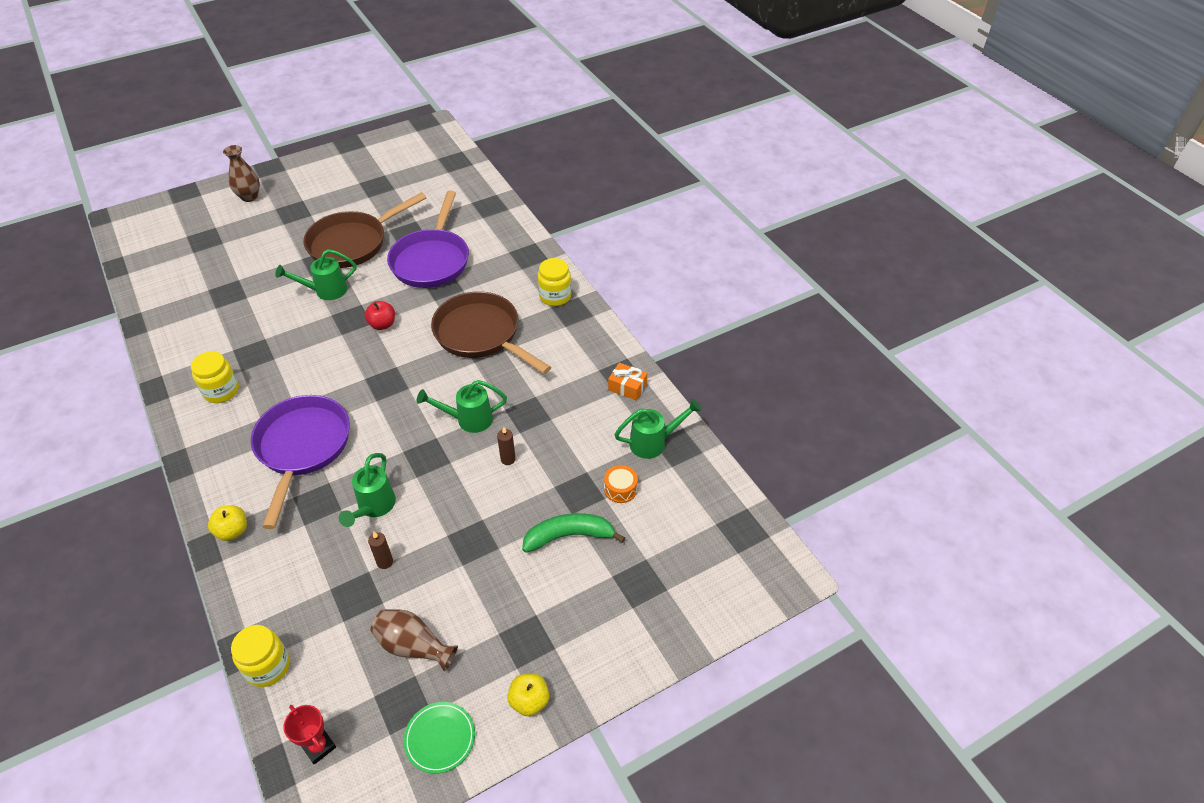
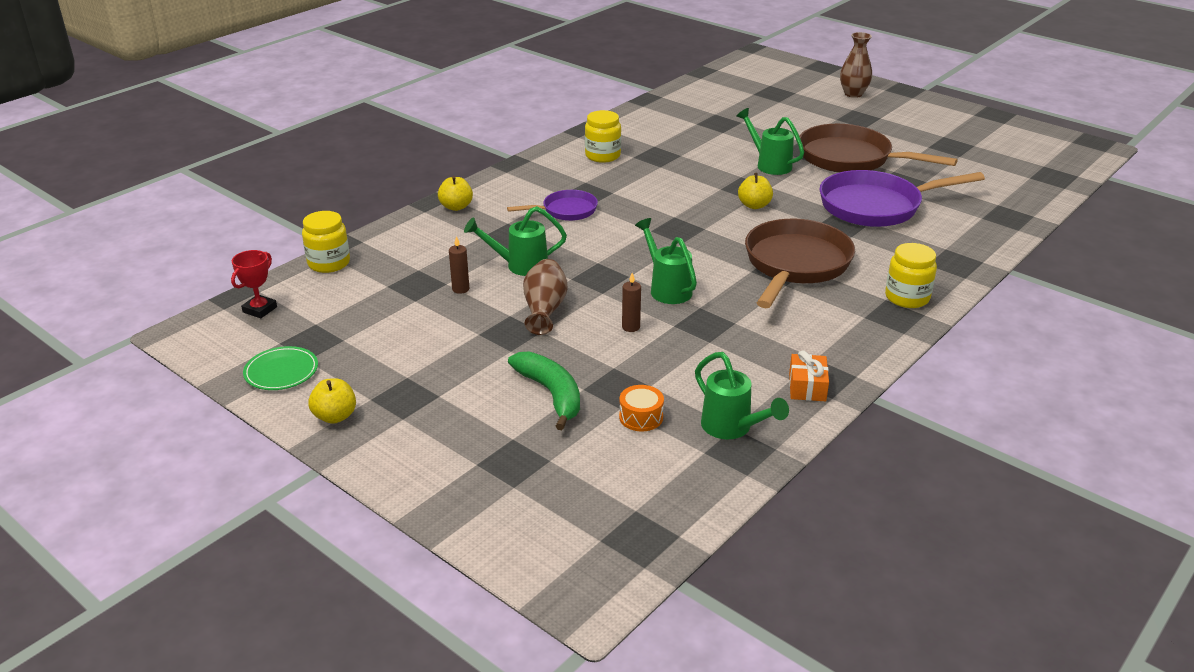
camera: 70 degrees right, 15 degrees down
(302, 448) = (566, 211): purple pan -> purple pan, size x0.54
(382, 324) = (754, 205): red apple -> yellow apple
(413, 646) = (374, 330): brown vase -> brown vase (544, 310)

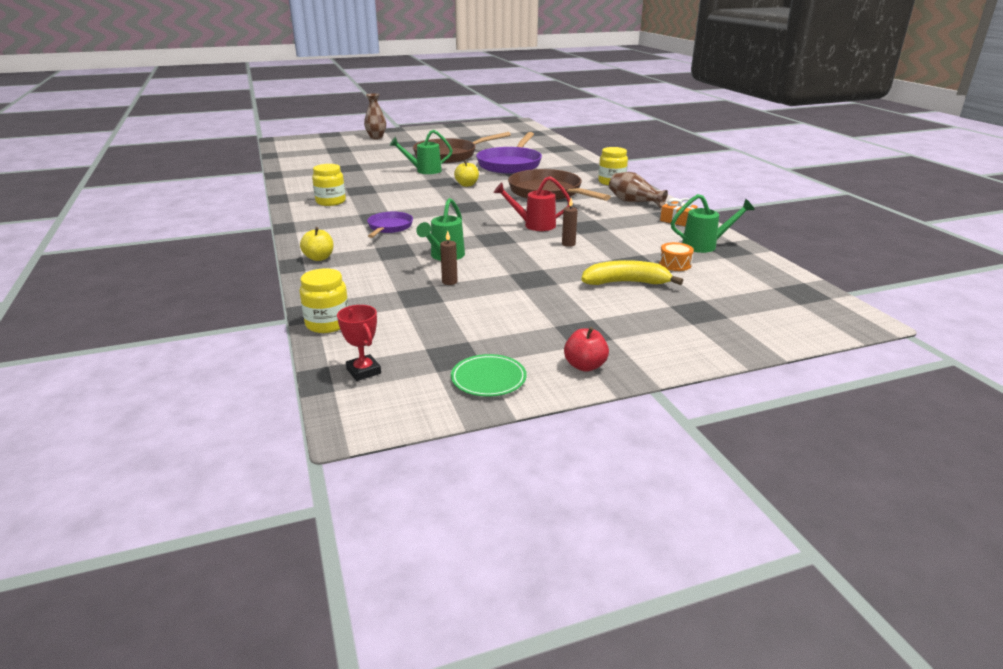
camera: 60 degrees left, 5 degrees down
(335, 416) = (585, 366): yellow apple -> red apple
(544, 310) = (516, 262): brown vase -> brown vase (633, 202)
(551, 394) = (626, 283): green banana -> yellow banana
(667, 288) = (534, 225): green watering can -> red watering can

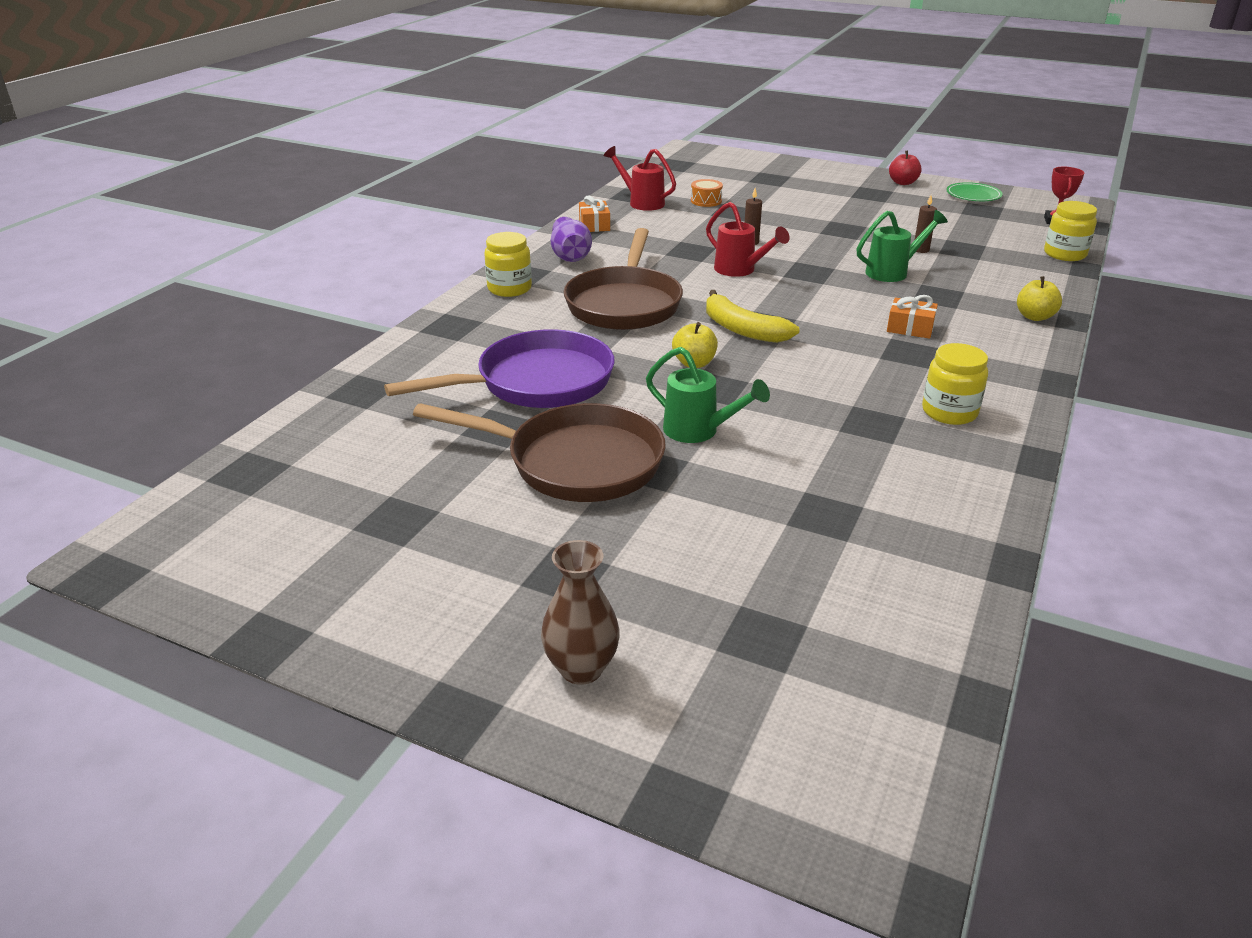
camera: 135 degrees left, 5 degrees up
(389, 227) = (910, 328): purple pan -> orange gift
(626, 283) = (776, 204): yellow banana -> yellow banana (742, 329)
(633, 202) = (570, 256): brown vase -> purple vase
(705, 245) = (641, 202): green watering can -> red watering can

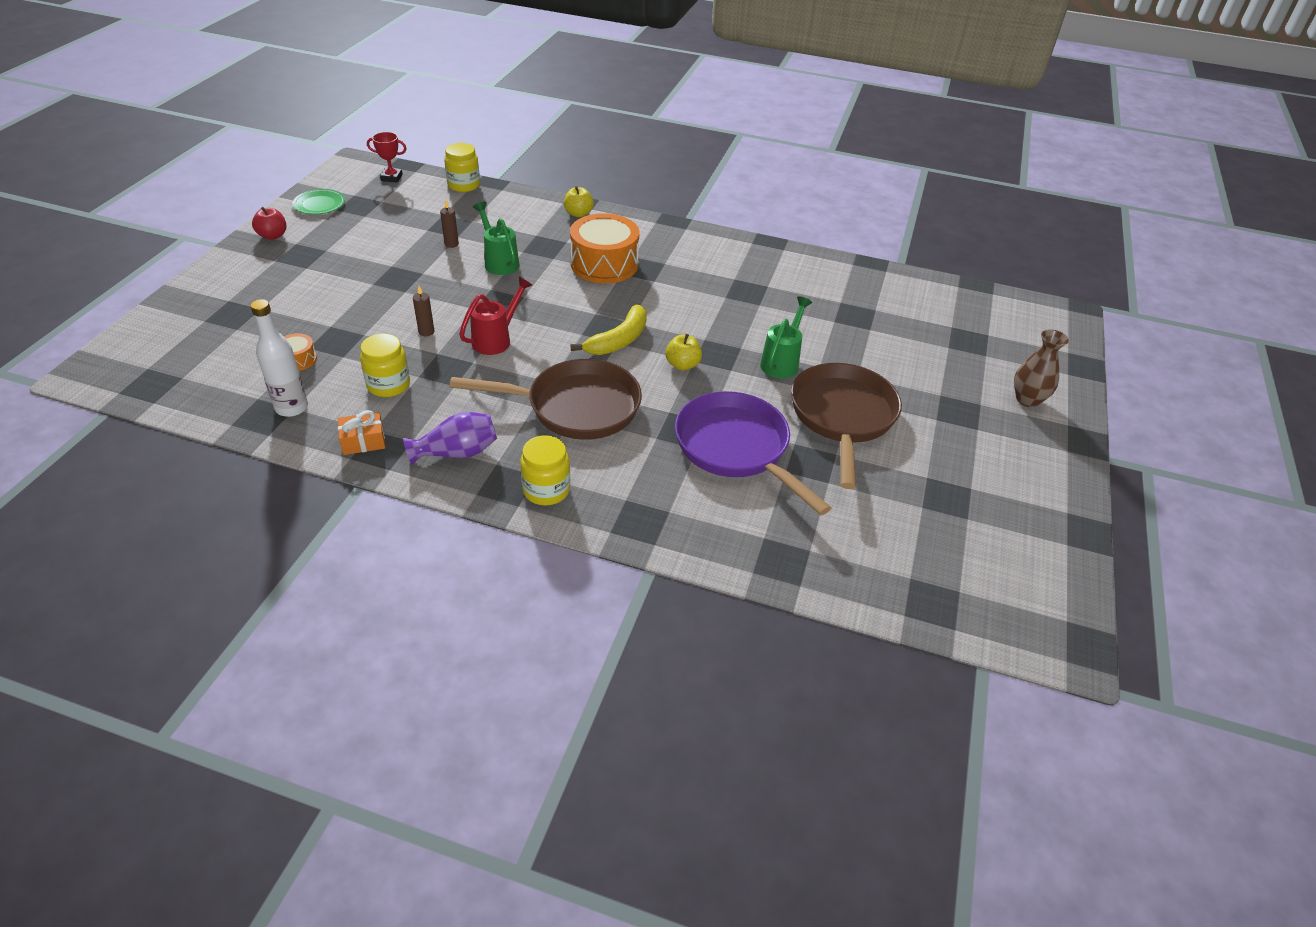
camera: 100 degrees left, 10 degrees up
(641, 202) = (292, 408): red watering can -> white bottle
(910, 328) = (604, 264): orange gift -> orange drum
(949, 412) = (723, 262): yellow jar -> yellow jar (388, 385)

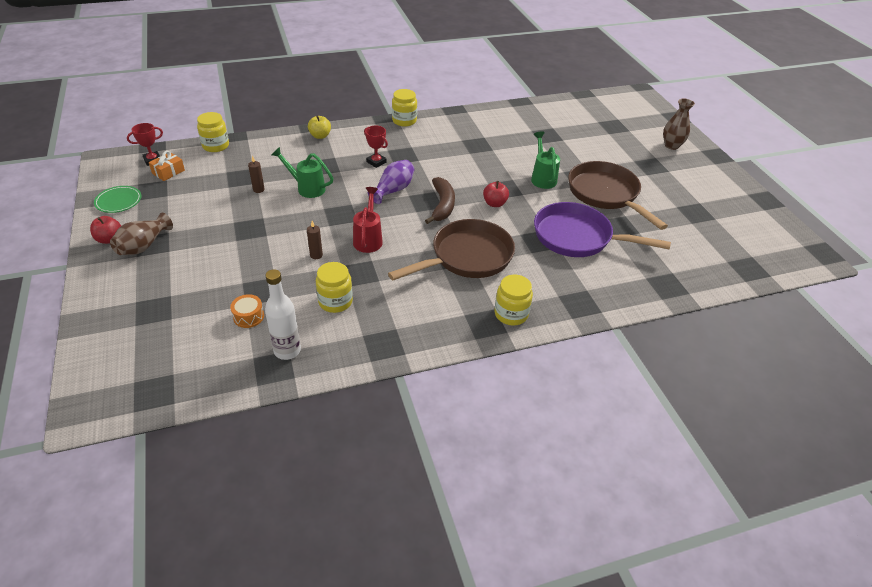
camera: 35 degrees left, 0 degrees up
(291, 254) = (143, 246): none -> brown vase
(363, 441) = (365, 345): orange gift -> orange gift (168, 172)
(457, 452) = (433, 321): purple vase -> purple vase (393, 190)
(604, 264) = (376, 162): orange drum -> red trophy
(618, 340) = (442, 205): yellow banana -> brown banana
(682, 365) = (494, 203): yellow apple -> red apple
(692, 232) = (404, 121): none -> yellow jar

